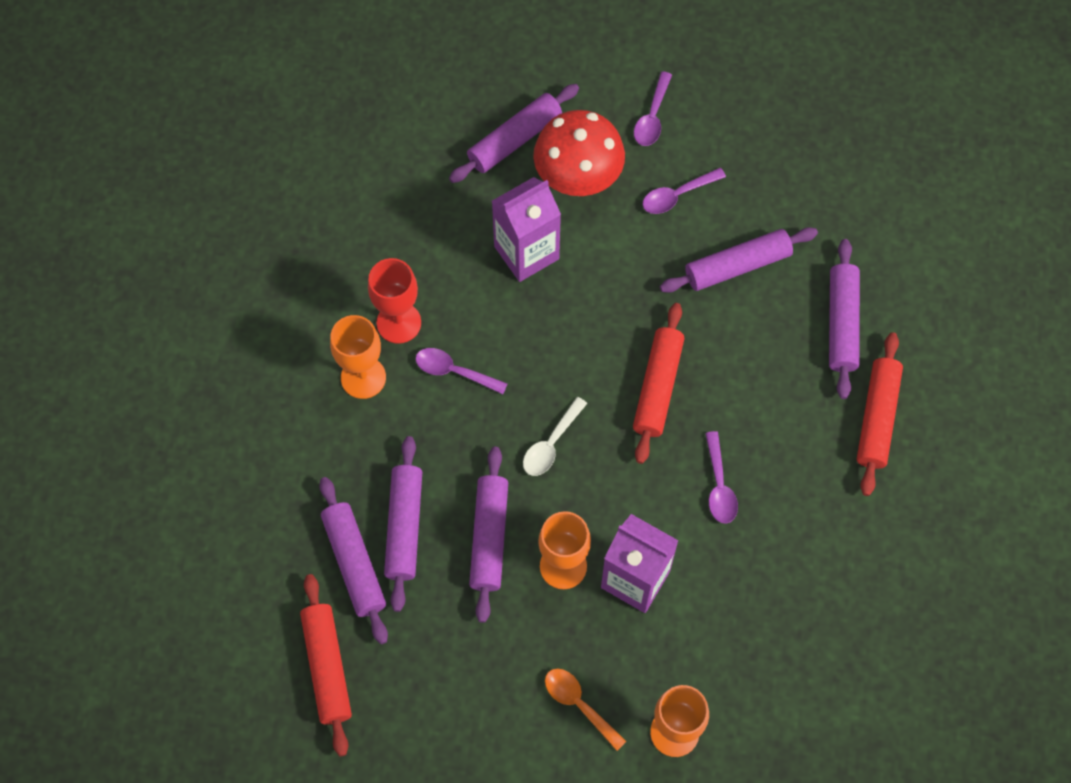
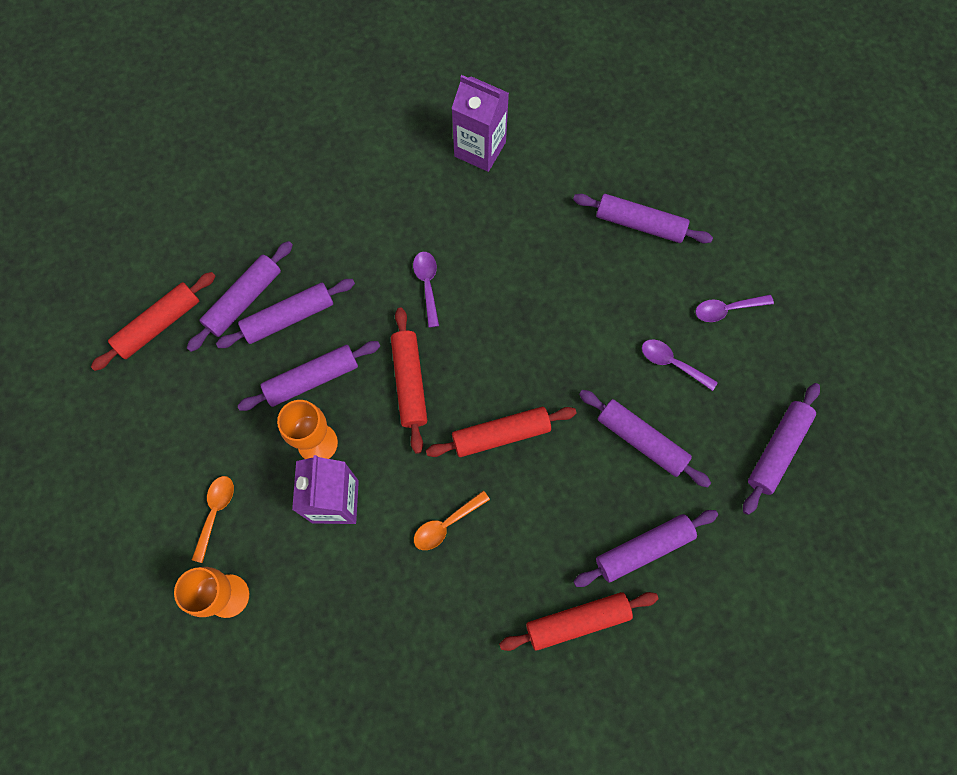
camera: 60 degrees right, 5 degrees up
(363, 377) = (387, 228): orange goblet -> none
(399, 323) = (443, 228): red goblet -> none
(526, 252) = (553, 282): purple carton -> purple carton (480, 149)
(551, 444) = (409, 382): white spoon -> red rolling pin
(578, 180) = (636, 285): red mushroom -> none
(719, 486) = (446, 524): purple spoon -> orange spoon
(814, 157) = (777, 450): none -> purple rolling pin

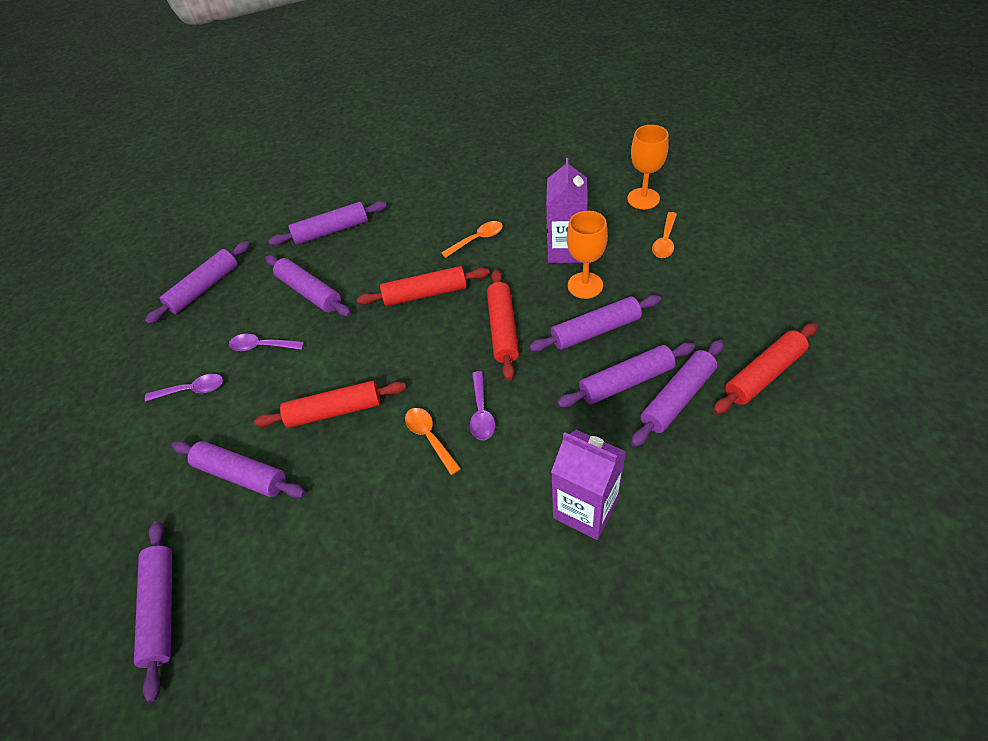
camera: 170 degrees left, 20 degrees down
(474, 260) = (429, 437): none -> orange spoon
(480, 149) = (403, 574): purple carton -> purple carton (585, 509)
(577, 621) = (389, 195): red rolling pin -> red rolling pin (334, 411)
(662, 122) = (162, 608): none -> purple rolling pin
(672, 363) = (262, 346): purple spoon -> purple spoon turned 150 degrees clockwise

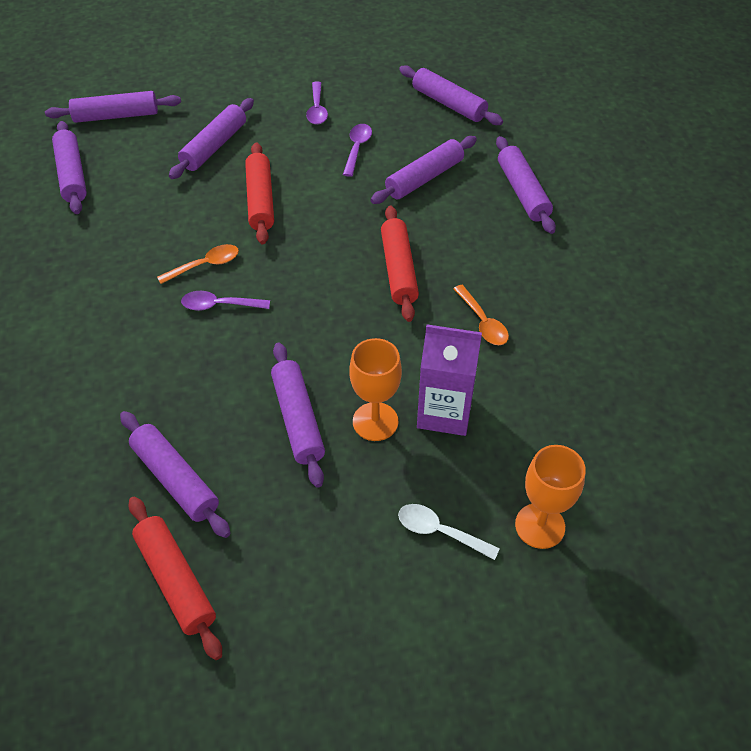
camera: 90 degrees right, 0 degrees up
(503, 329) = (325, 333): red rolling pin -> none
(585, 509) = (81, 372): purple carton -> none
(626, 381) = (215, 434): purple rolling pin -> purple rolling pin (72, 175)
(665, 241) = (439, 531): orange spoon -> white spoon

